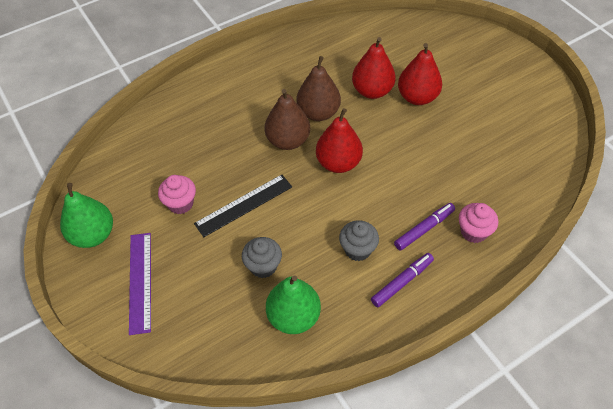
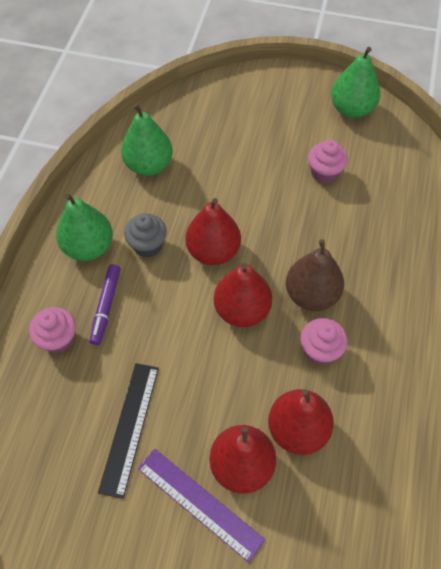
camera: 135 degrees right, 5 degrees up
(140, 281) = (278, 109): purple ruler -> purple ruler (199, 503)
(244, 205) = (276, 209): black ruler -> black ruler (130, 427)
(263, 266) = (207, 179): grey cupcake -> none
(317, 210) = (213, 251): none -> red pear
(318, 113) = (320, 350): brown pear -> pink cupcake
(402, 282) = (88, 247): purple marker -> green pear

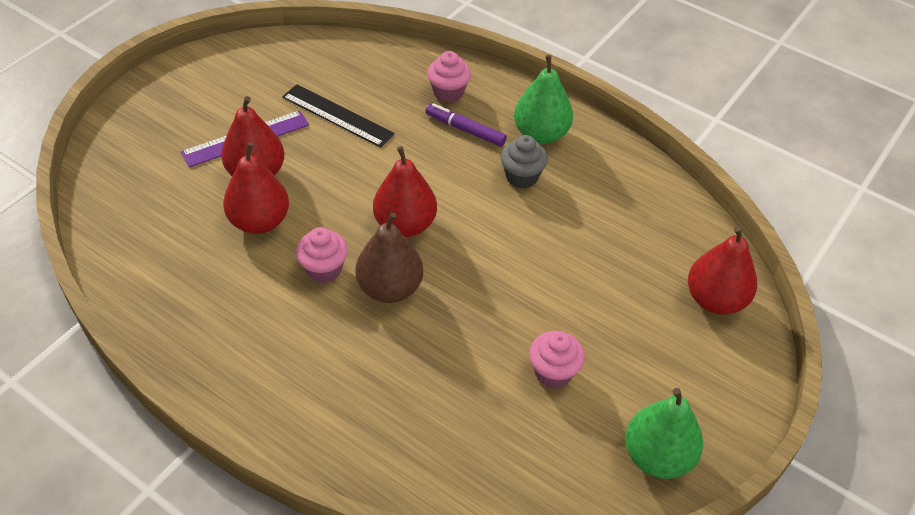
camera: 110 degrees right, 10 degrees down
(149, 165) = (633, 208): green pear -> none
(213, 251) = (488, 225): red pear -> red pear (715, 300)

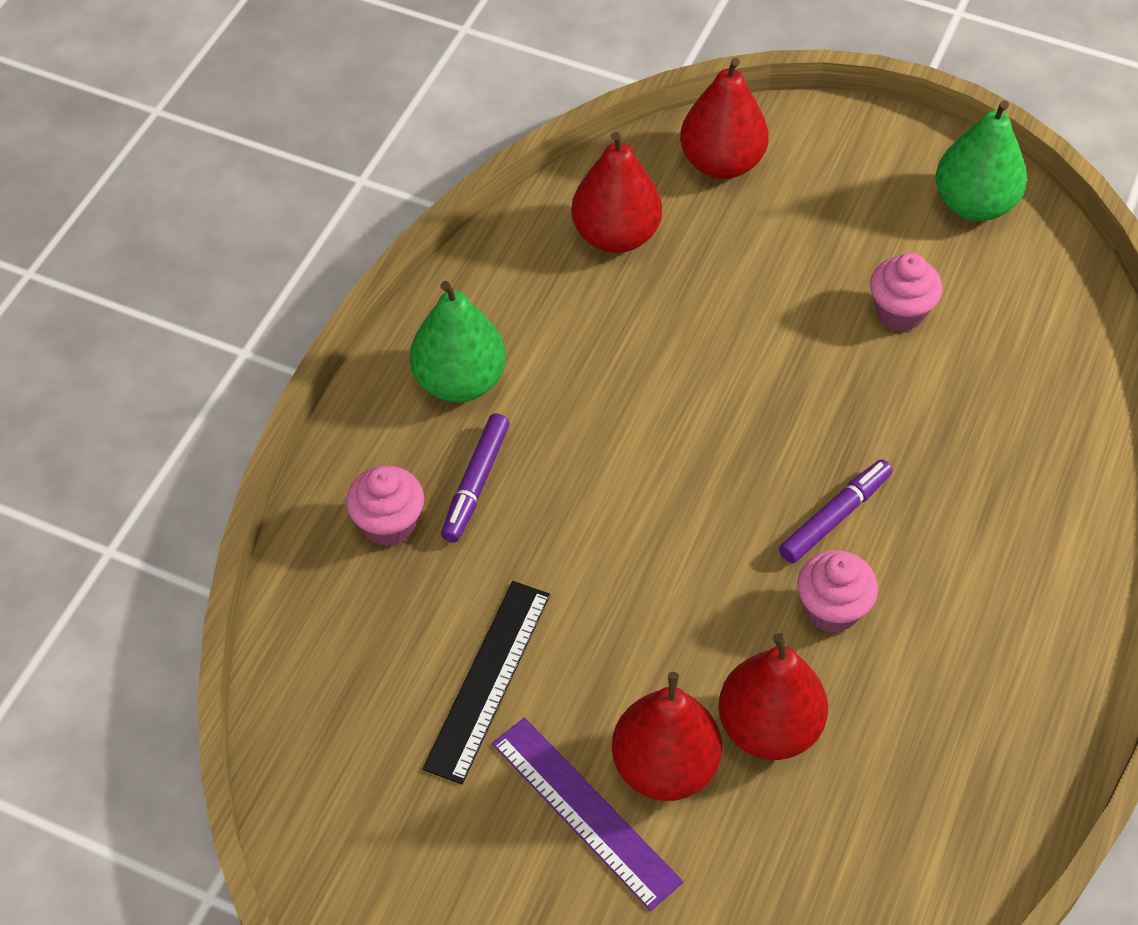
camera: 100 degrees left, 5 degrees up
(390, 288) = (835, 517): brown pear -> purple marker
(405, 225) = (708, 524): red pear -> red pear (615, 236)
(521, 177) = (562, 393): grey cupcake -> none

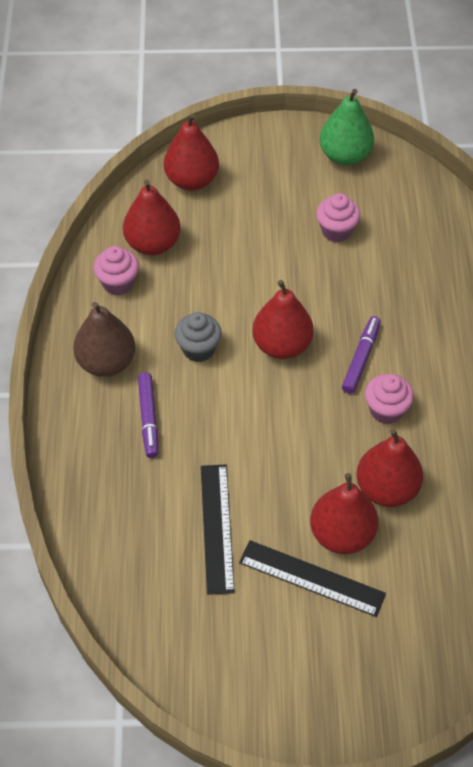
camera: 25 degrees left, 0 degrees up
(388, 524) = (109, 462): pink cupcake -> pink cupcake (118, 283)
(459, 381) = (106, 362): green pear -> brown pear
(585, 812) = (311, 578): purple ruler -> black ruler
(600, 411) = (198, 349): none -> grey cupcake
(725, 452) = (282, 345): none -> red pear

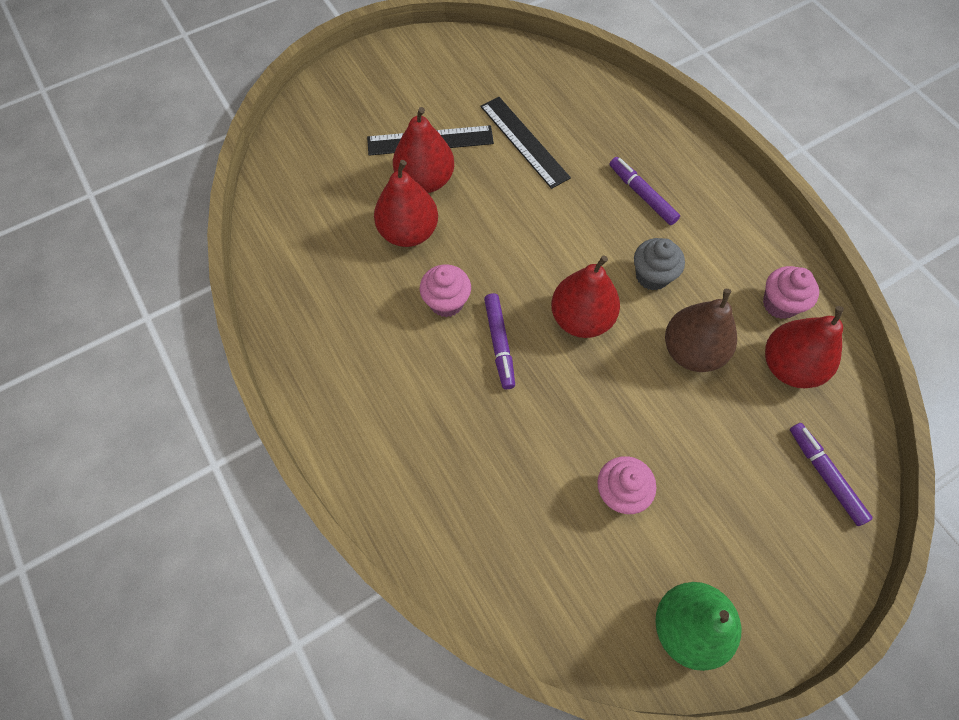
camera: 150 degrees right, 10 degrees up
(106, 362) = (718, 223): brown pear -> brown pear (692, 351)
(191, 180) = (825, 475): red pear -> purple marker

